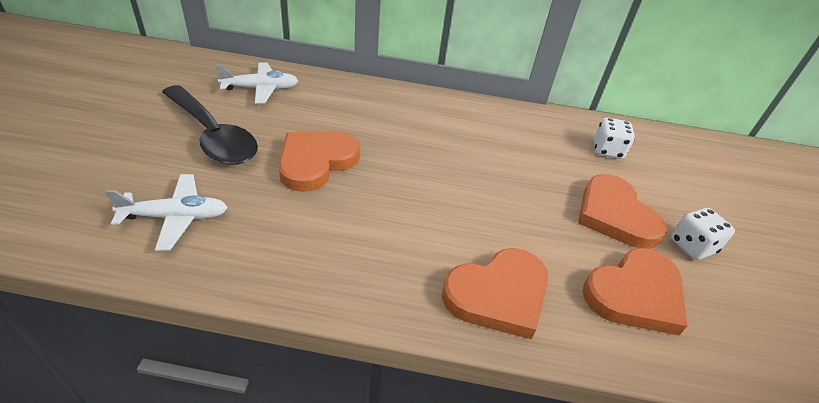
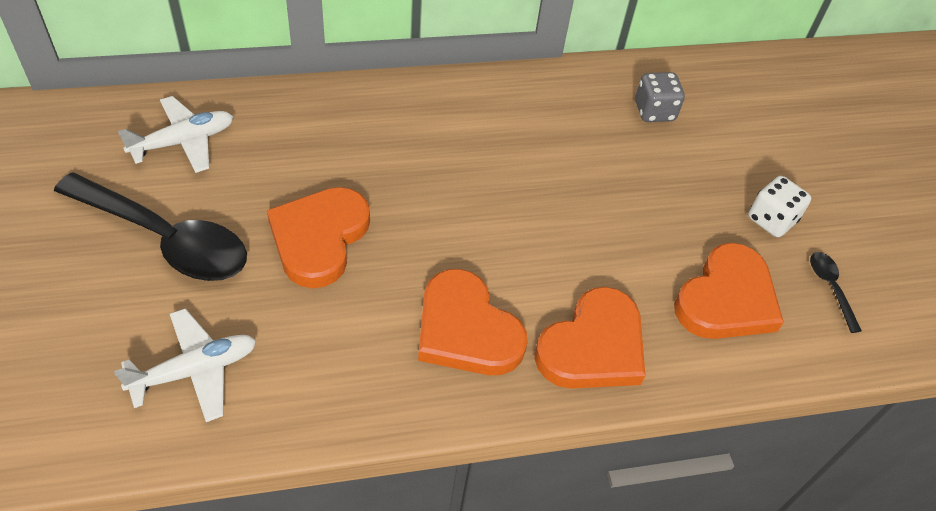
camera: 20 degrees left, 10 degrees up
(607, 150) = (654, 111): white dice -> grey dice
(615, 215) = (684, 205): orange heart -> orange heart (466, 330)
(741, 314) = (830, 288): none -> black spoon

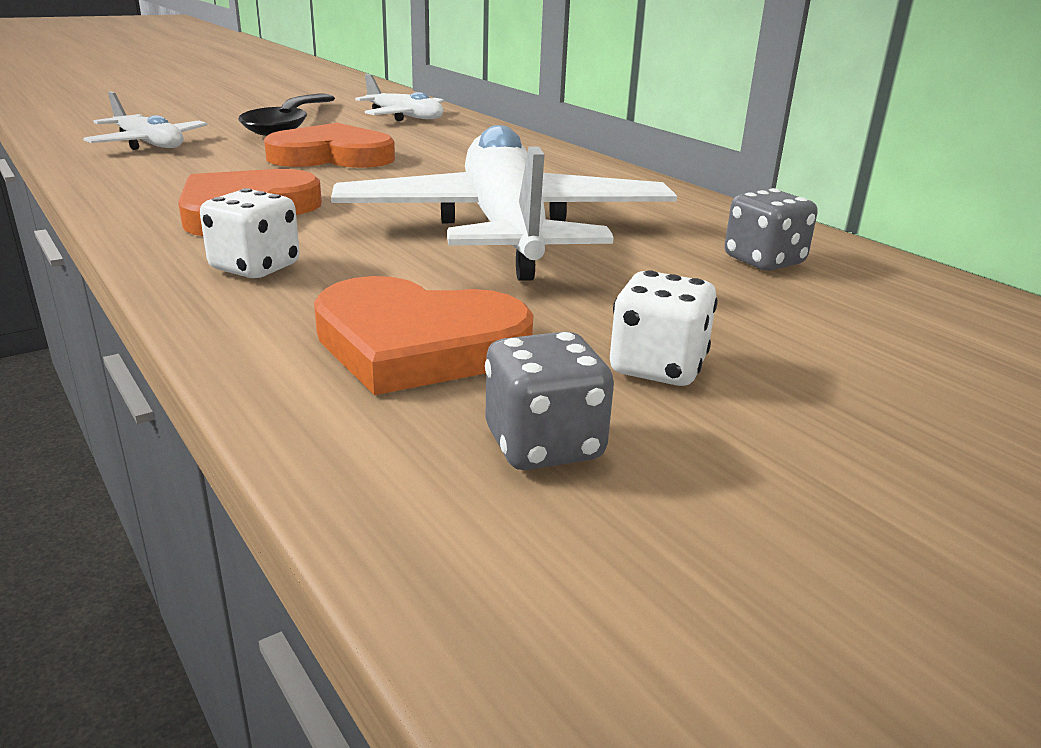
camera: 70 degrees right, 25 degrees down
(564, 199) = (506, 230): none -> white plane
(593, 346) = (255, 267): orange heart -> white dice
(830, 288) = (544, 445): black spoon -> grey dice

